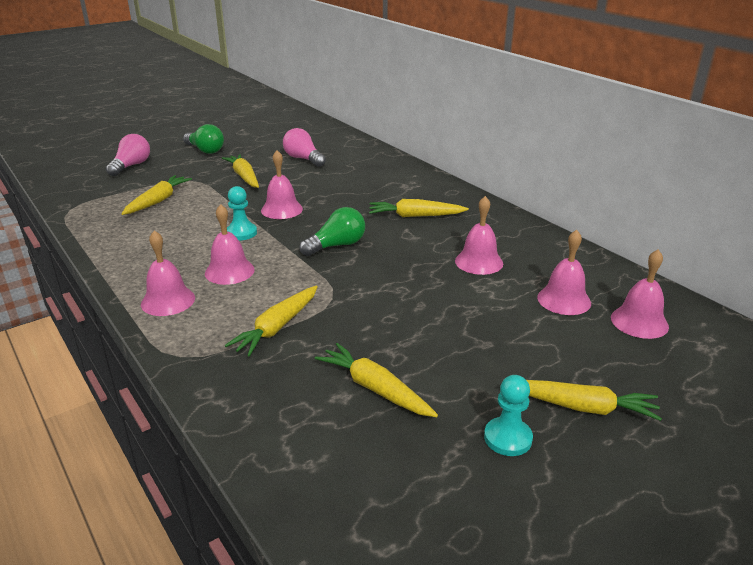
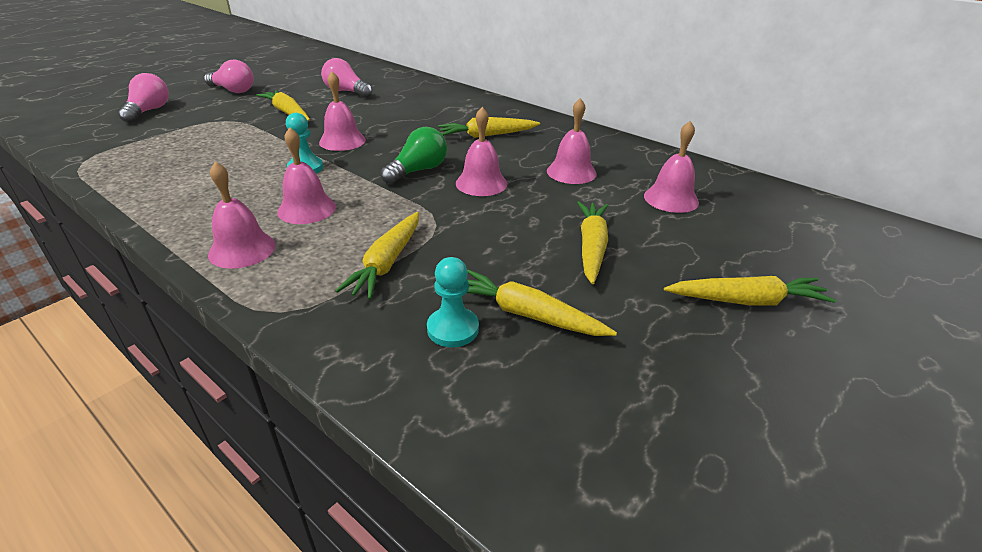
camera: 15 degrees left, 5 degrees up
(158, 201) = (193, 144): yellow carrot -> yellow carrot (591, 247)
(205, 150) = (233, 90): green light bulb -> pink light bulb
(507, 438) = (694, 346): turquoise pawn -> turquoise pawn (453, 329)
(639, 322) = (750, 211): pink bell -> pink bell (481, 183)

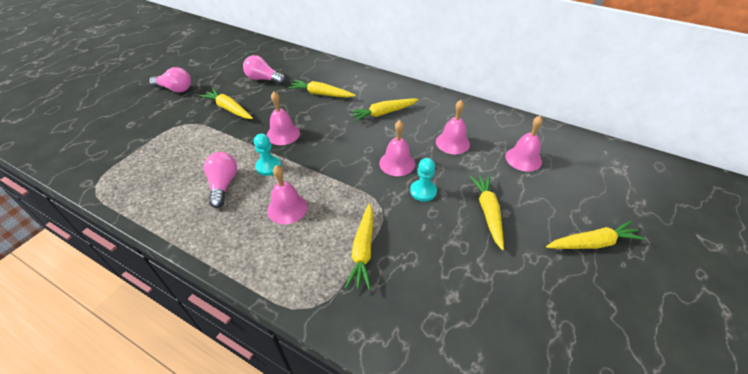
camera: 10 degrees left, 10 degrees up
(148, 111) = (119, 122): pink light bulb -> pink light bulb (223, 185)
(242, 249) = (259, 255): pink bell -> none
(418, 171) = (349, 157): green light bulb -> none
(453, 329) = (427, 301): turquoise pawn -> turquoise pawn (423, 191)
(528, 315) = (469, 280): yellow carrot -> yellow carrot (321, 94)

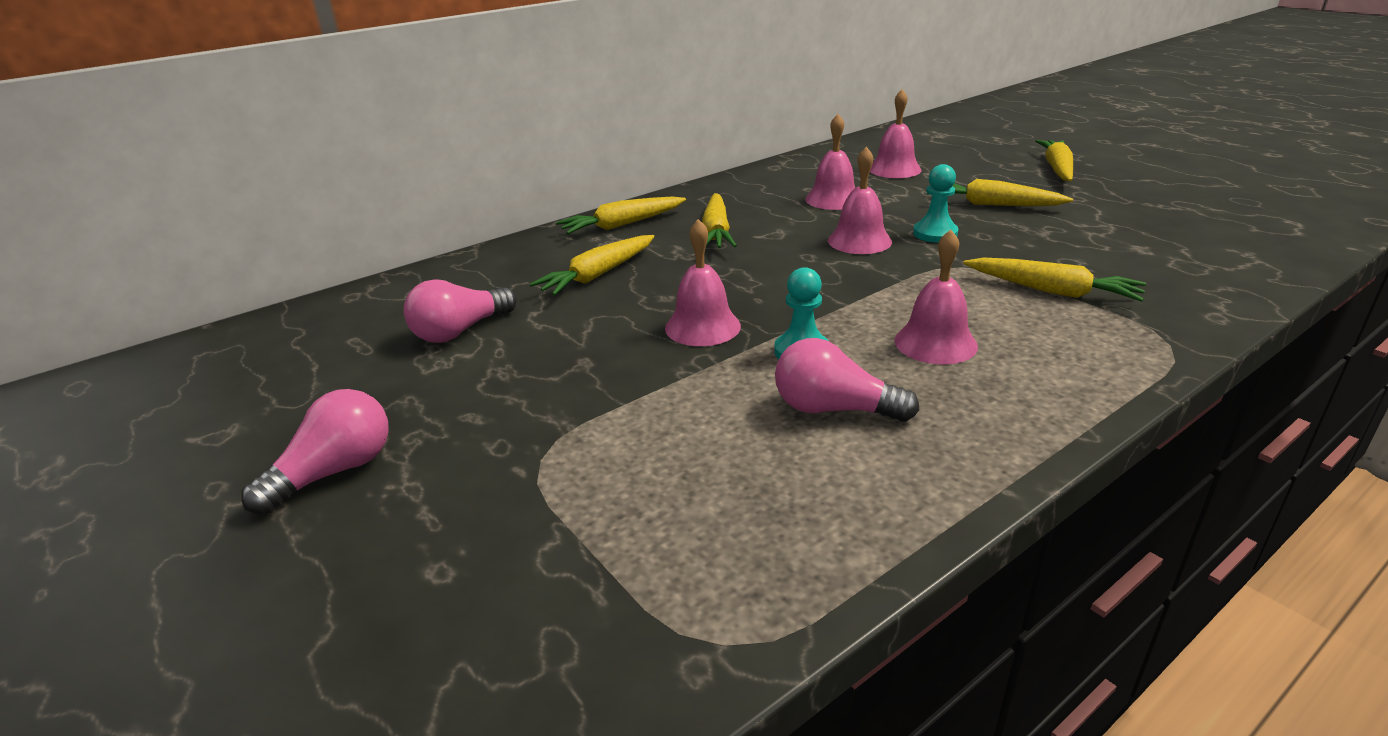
camera: 65 degrees left, 15 degrees down
(229, 109) = (540, 386): yellow carrot -> yellow carrot (622, 225)

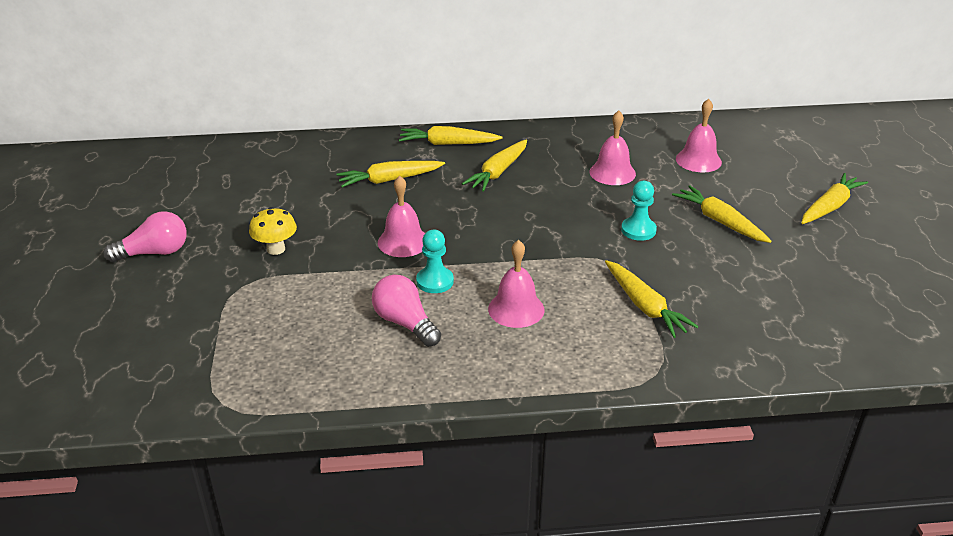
camera: 30 degrees right, 5 degrees up
(460, 331) = (279, 191): pink light bulb -> none
(537, 395) = (276, 249): none -> yellow mushroom
(859, 241) = (579, 216): pink bell -> none

